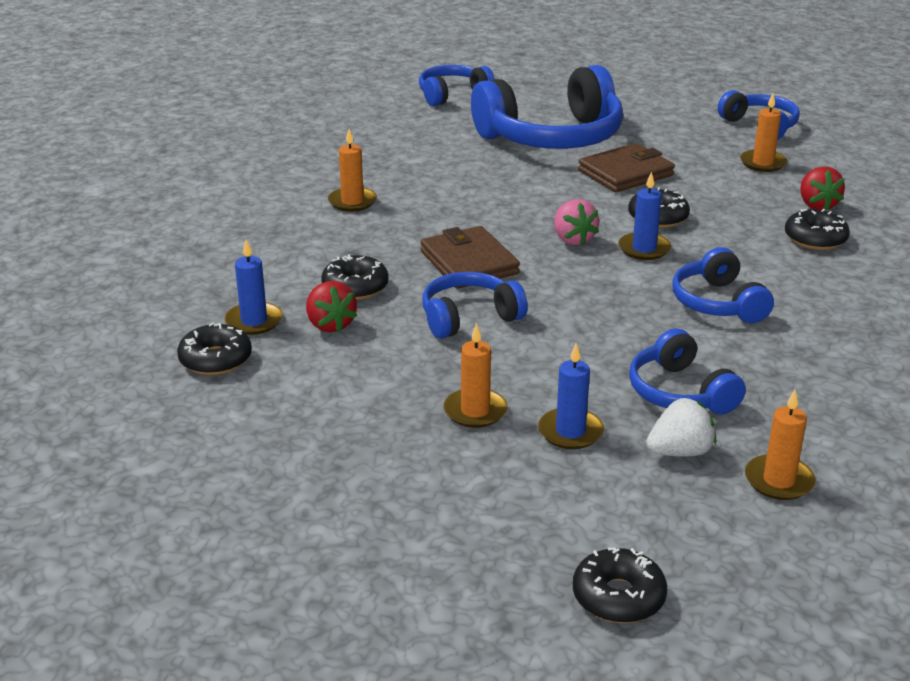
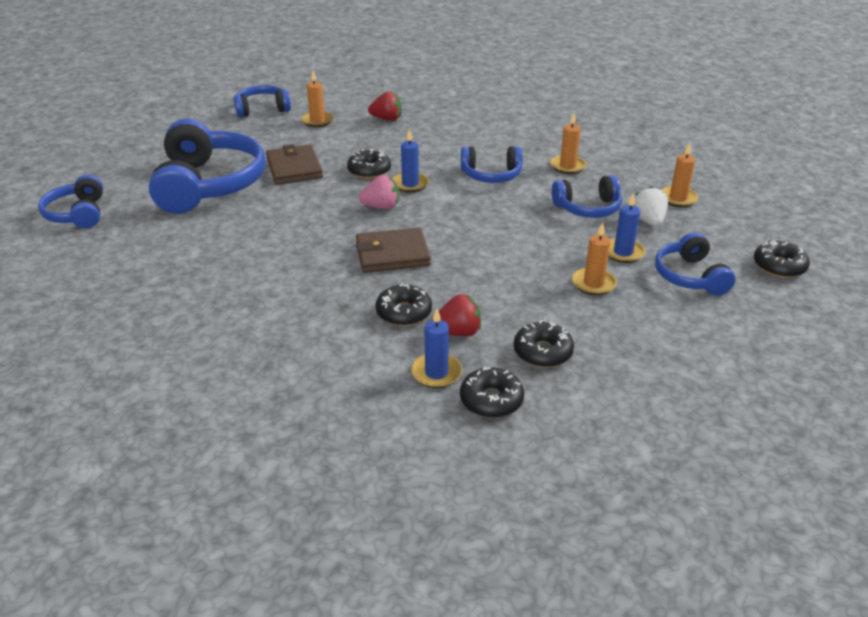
camera: 75 degrees left, 5 degrees up
(352, 202) = (251, 295): orange candle -> orange candle (567, 166)
(469, 318) = (473, 267): blue headphones -> blue headphones (690, 276)
(815, 239) = (428, 129): black donut -> black donut (542, 352)

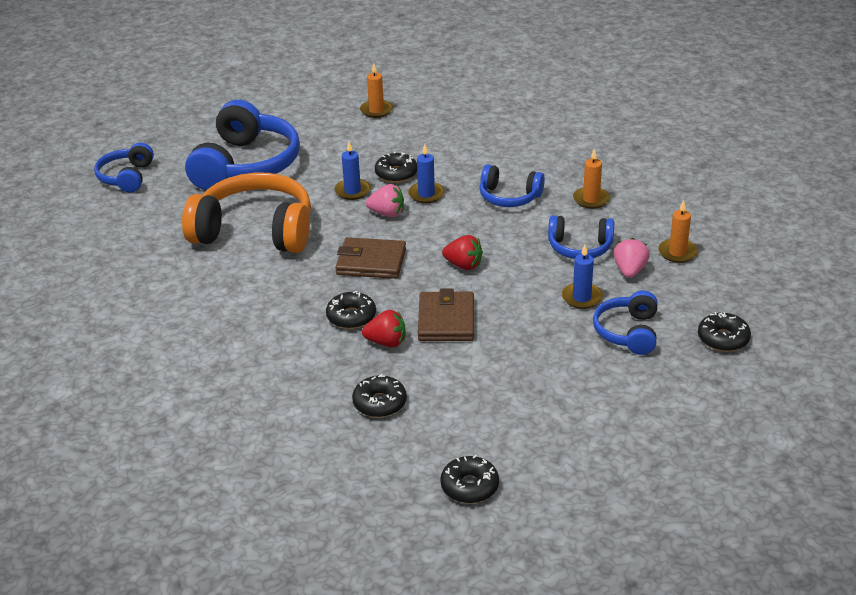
camera: 20 degrees right, 0 degrees up
(250, 244) = (255, 231): none -> orange headphones
(262, 109) = (330, 89): blue headphones -> none
(294, 168) = (329, 160): brown wallet -> brown wallet (446, 320)
(387, 119) = (444, 118): red strawberry -> red strawberry (463, 265)
(436, 373) = (349, 372): blue candle -> blue candle (352, 191)
(542, 352) = (447, 373): black donut -> black donut (469, 486)
(593, 283) = (533, 322): orange candle -> none
(648, 221) = (630, 271): white strawberry -> pink strawberry

